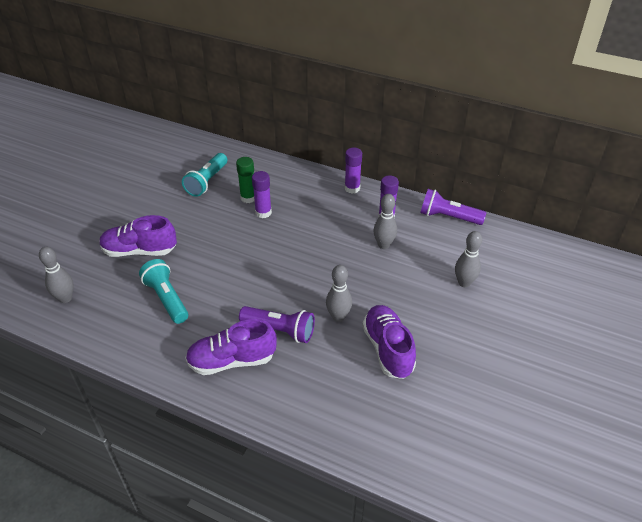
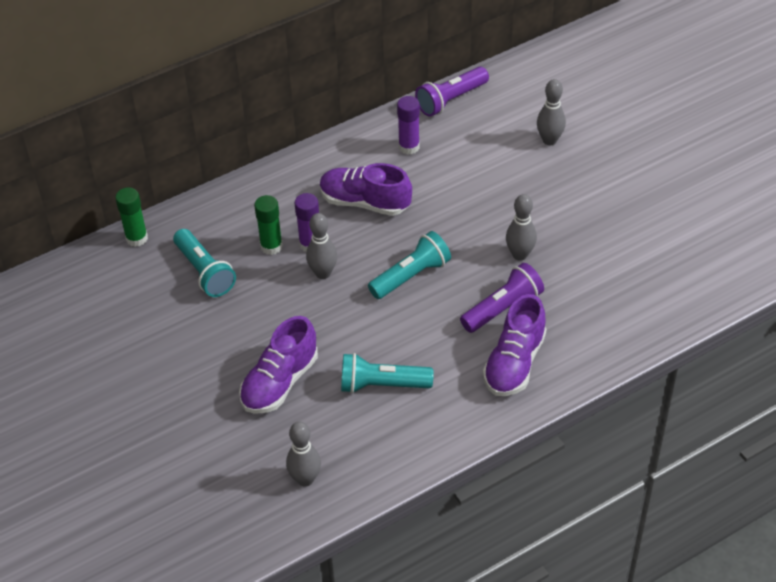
camera: 55 degrees left, 5 degrees up
(213, 147) = (136, 238): none -> green glue stick
(273, 269) = (411, 276): none -> turquoise flashlight
(352, 188) = (337, 150): purple glue stick -> none
(383, 245) = (449, 170): grey bowling pin -> grey bowling pin (323, 273)
(388, 349) = (588, 239): purple shoe -> purple shoe (364, 202)

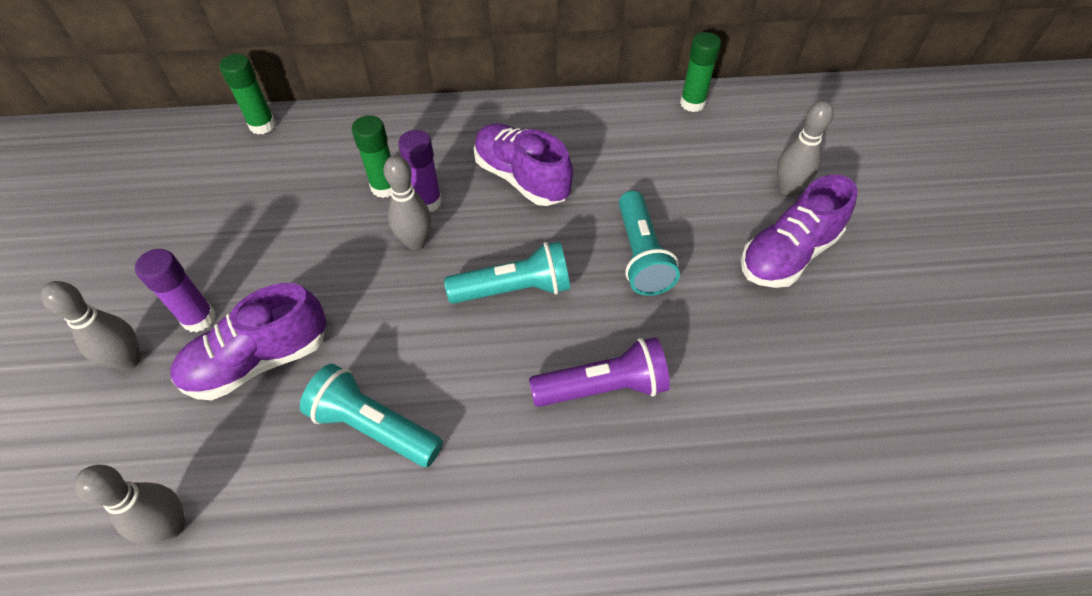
camera: 25 degrees right, 5 degrees up
(205, 272) = (295, 187): turquoise flashlight -> turquoise flashlight (641, 255)
(409, 147) = (613, 136): purple glue stick -> purple glue stick (199, 318)
(451, 100) = (692, 103): purple flashlight -> green glue stick
(514, 363) = (569, 482): purple shoe -> purple shoe (787, 255)
(520, 255) = (669, 320): grey bowling pin -> grey bowling pin (129, 360)

